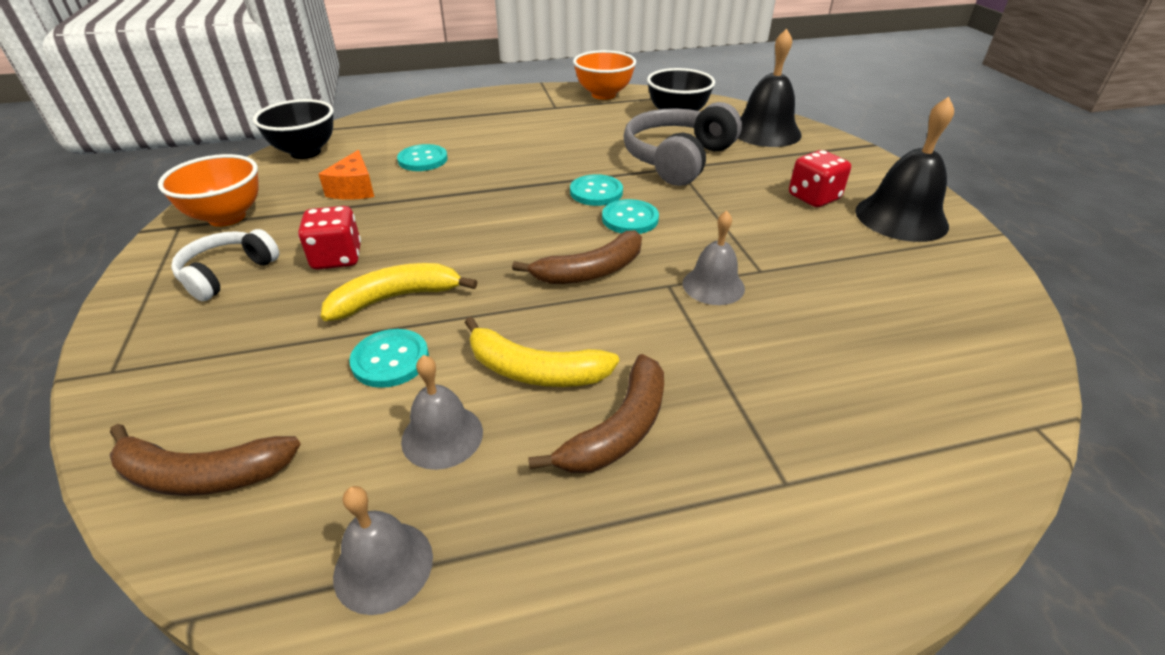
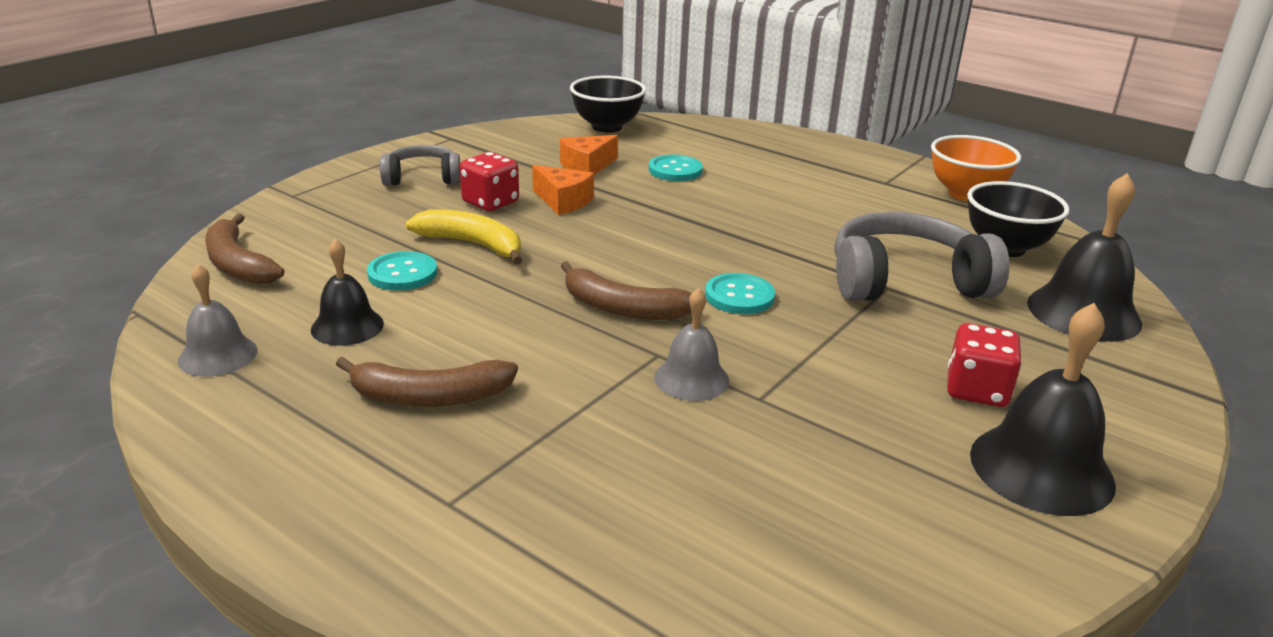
camera: 50 degrees right, 10 degrees down
(227, 217) = (483, 146): orange bowl -> none
(227, 273) = (422, 178): white headphones -> grey headphones
(392, 224) = (563, 201): none -> orange cheese
(442, 436) = (347, 326): grey bell -> black bell
(535, 371) = (457, 334): yellow banana -> none
(596, 192) = (758, 263): turquoise button -> none

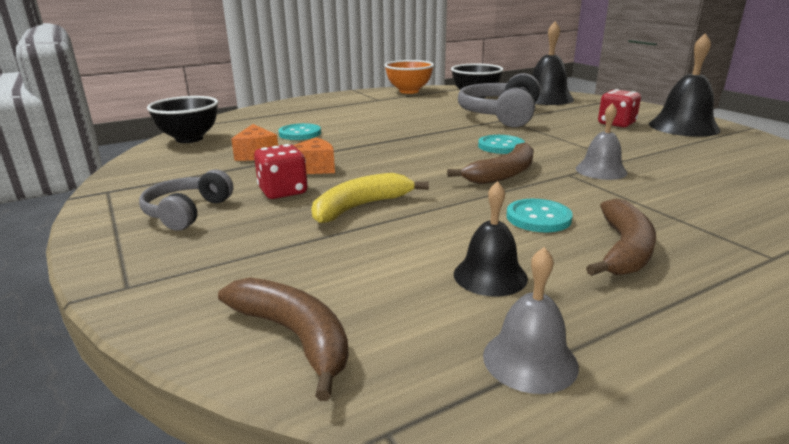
camera: 65 degrees left, 5 degrees down
(237, 264) = (295, 336): brown banana -> brown banana turned 120 degrees counterclockwise
(402, 273) = (395, 240): turquoise button -> turquoise button (538, 218)

